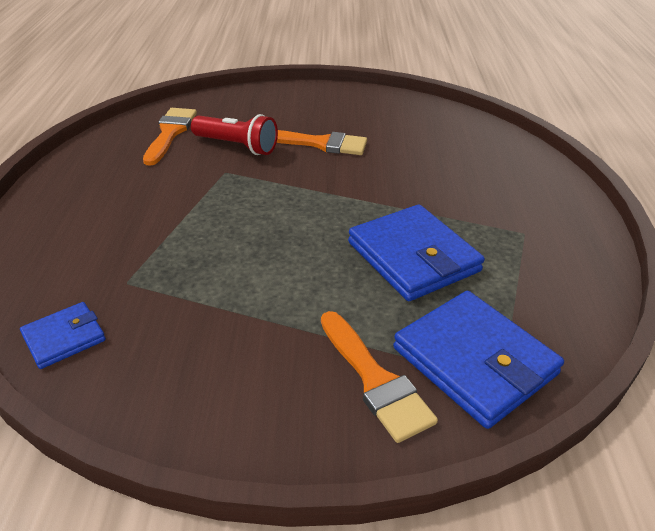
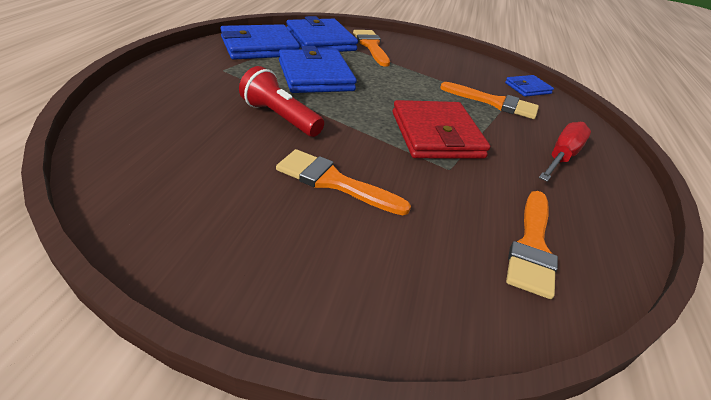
camera: 170 degrees left, 0 degrees up
(95, 209) = (561, 157): none -> red screwdriver
(146, 278) = (494, 103): none -> orange brush
(237, 146) = (437, 201): red flashlight -> red flashlight (280, 117)
(237, 204) = (436, 135): none -> red wallet
(541, 298) = (259, 47): none -> blue wallet

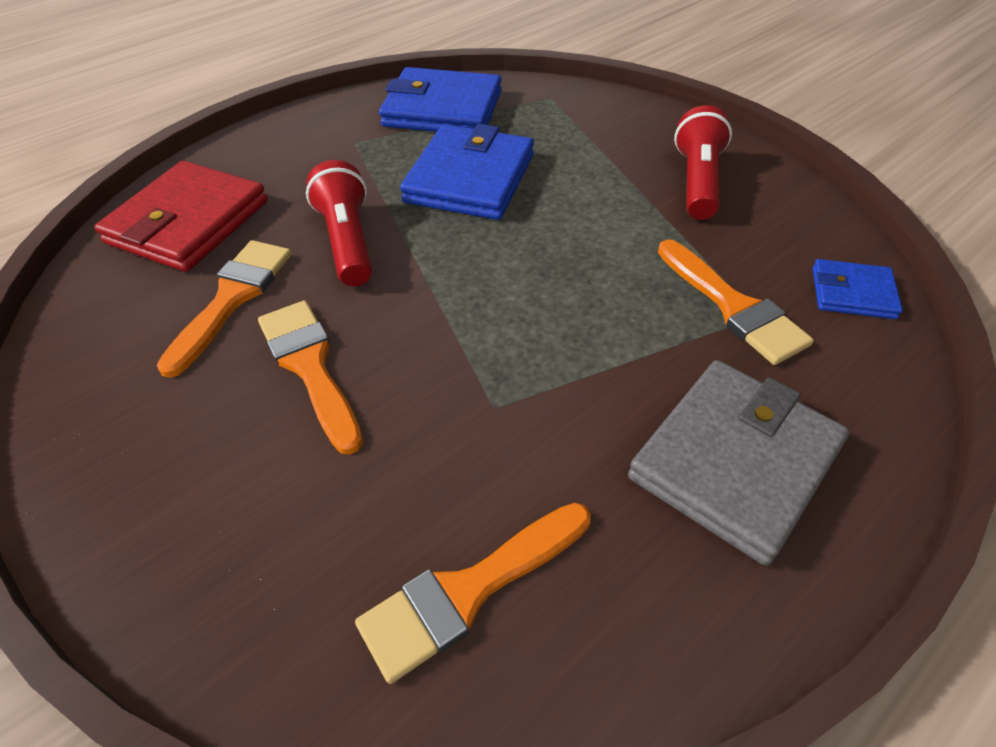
camera: 40 degrees right, 10 degrees up
(320, 40) = (549, 110): blue wallet -> none
(371, 46) = (625, 135): orange brush -> orange brush (232, 298)
(424, 59) = (697, 181): none -> red flashlight
(436, 135) = (543, 338): red wallet -> red wallet (188, 222)
(561, 157) = (735, 461): red screwdriver -> grey wallet

